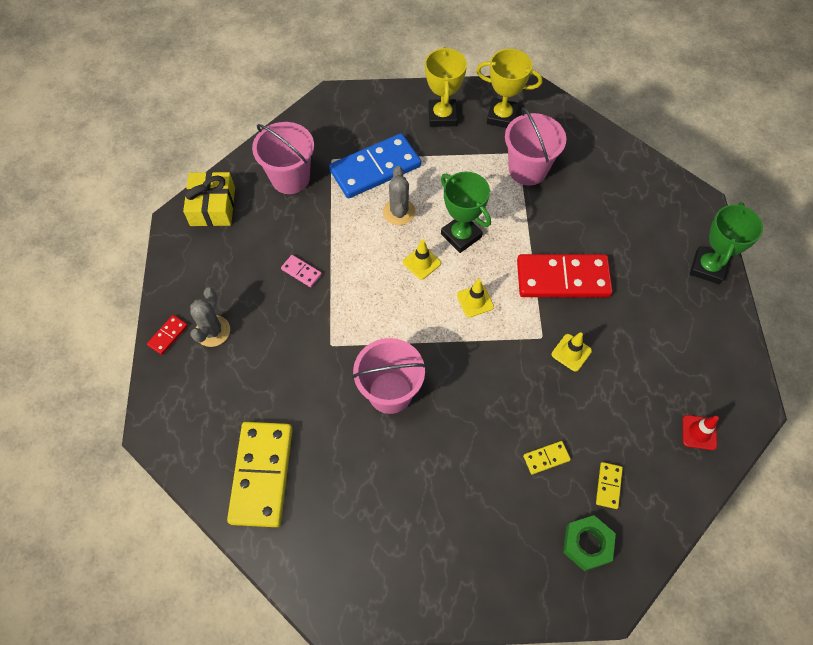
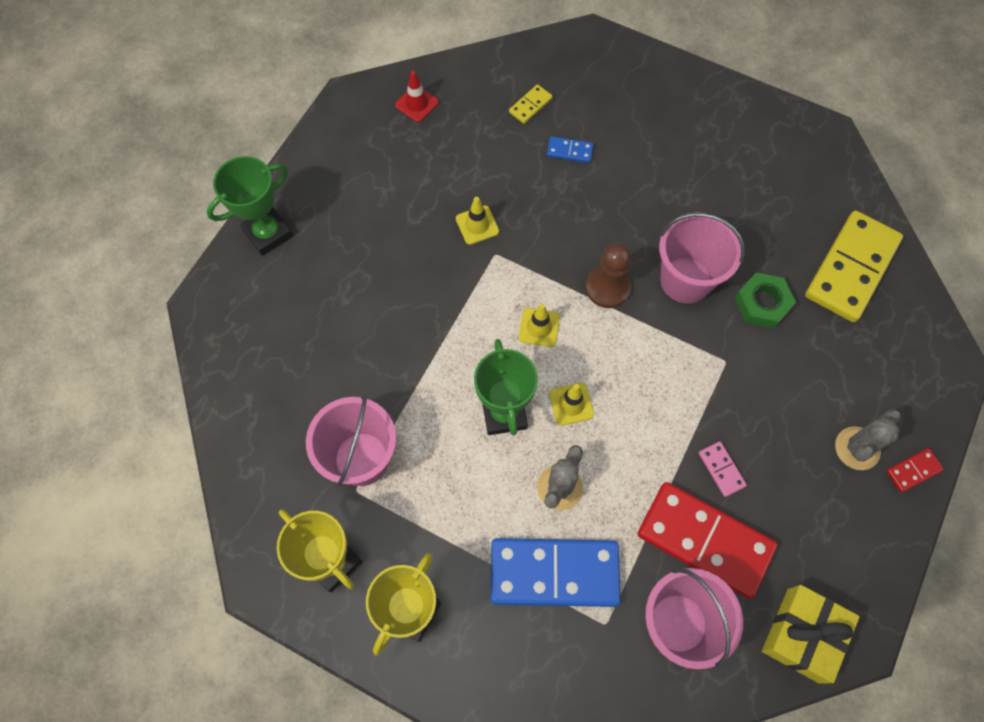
camera: 150 degrees left, 5 degrees up
(445, 355) = (607, 287): none -> brown pawn
(546, 458) = (569, 151): yellow domino -> blue domino
(563, 278) = (427, 302): red domino -> red domino (705, 540)
(587, 544) = (580, 77): green nut -> green nut (762, 304)

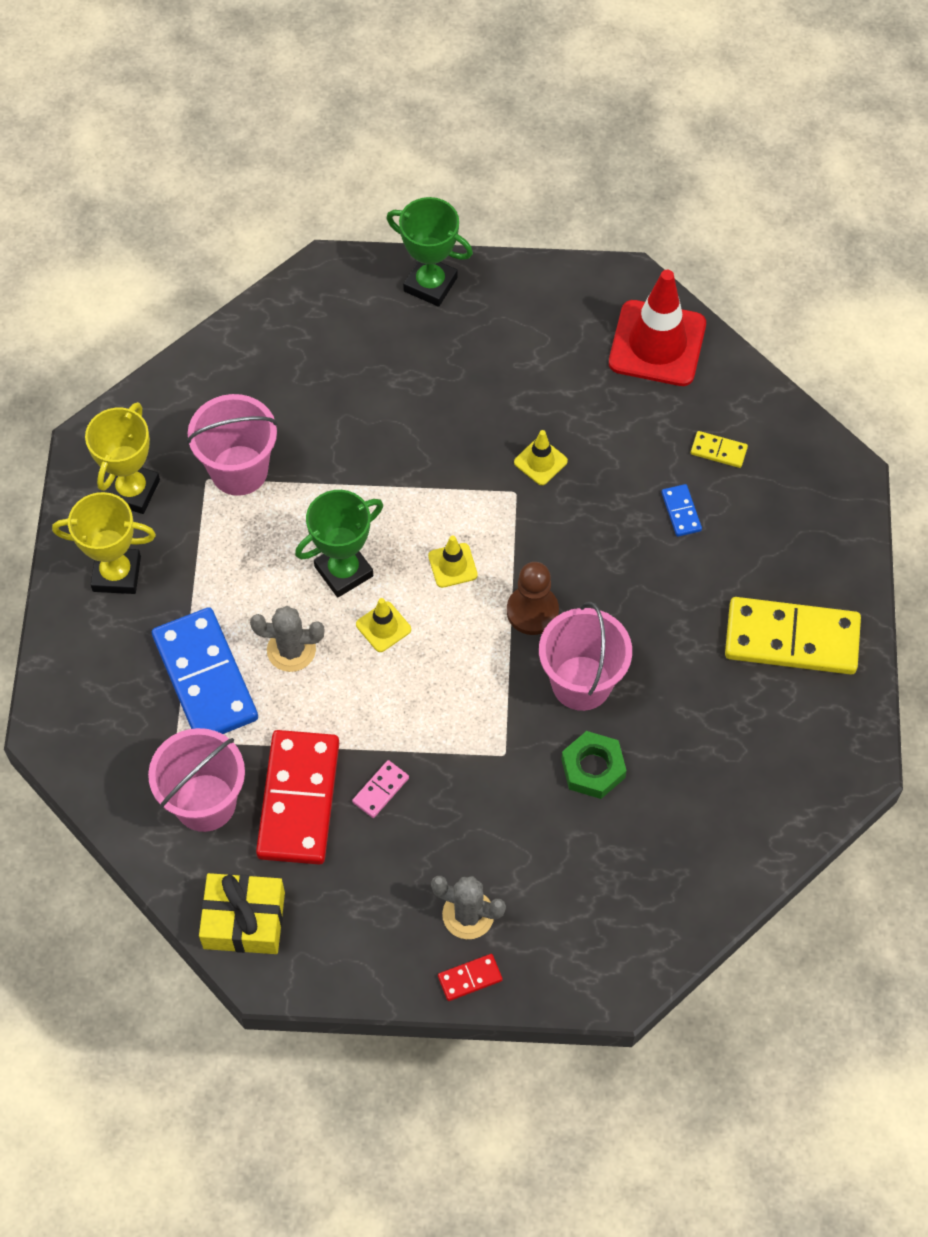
camera: 65 degrees right, 5 degrees down
(416, 104) = (657, 344): red traffic cone -> red traffic cone, size x2.15
(851, 268) = (687, 846): yellow domino -> yellow domino (791, 638)
(913, 470) = (470, 978): red domino -> red domino turned 60 degrees counterclockwise

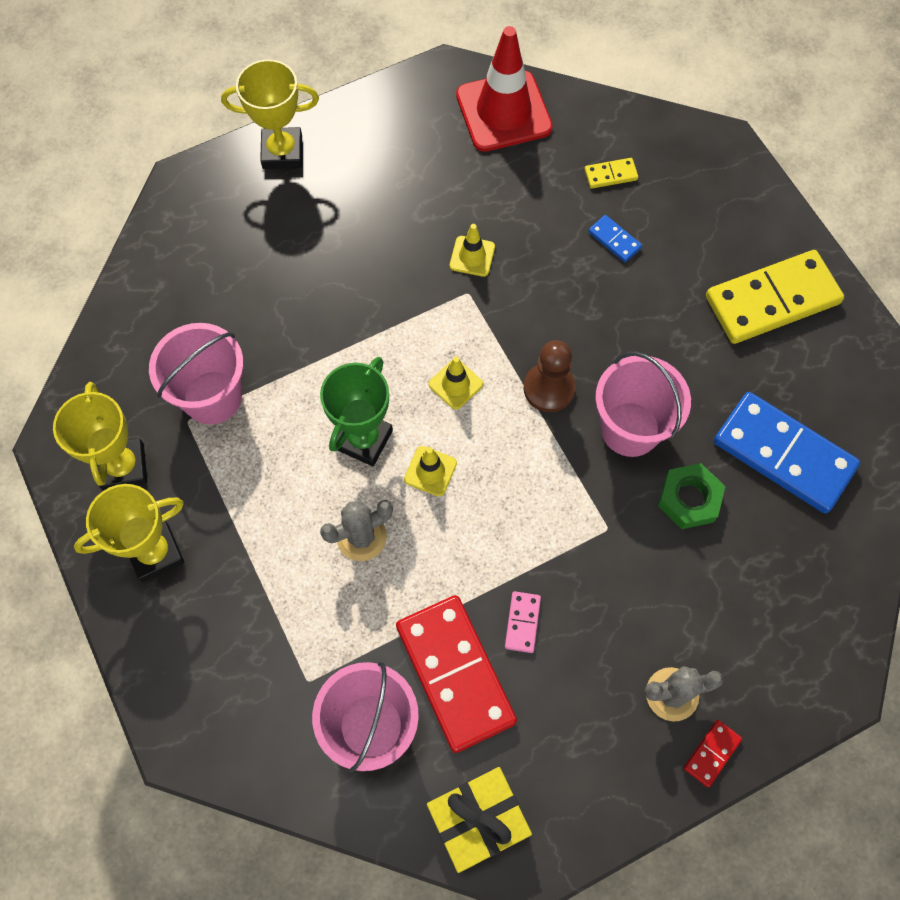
camera: 30 degrees left, 5 degrees up
(205, 677) = (298, 606): blue domino -> blue domino (783, 454)
(430, 284) = (282, 152): green trophy -> yellow trophy

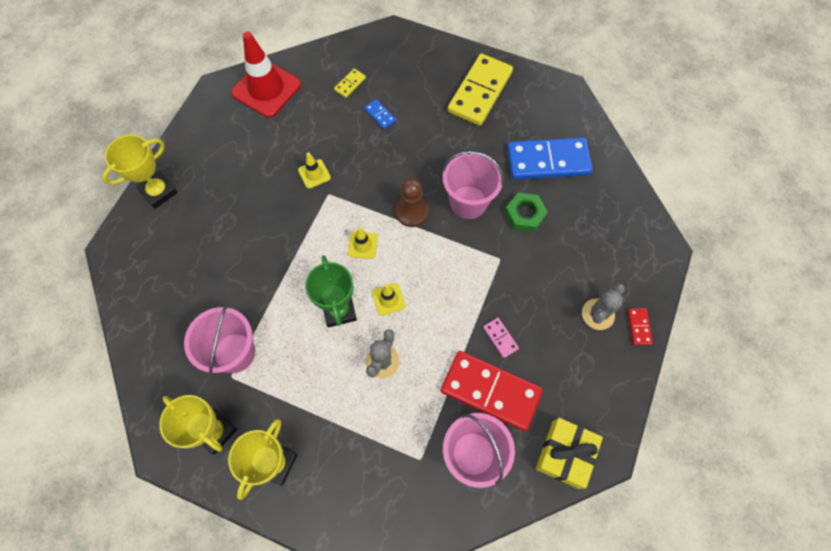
camera: 40 degrees left, 0 degrees up
(614, 240) = (380, 115): blue domino -> blue domino turned 45 degrees clockwise

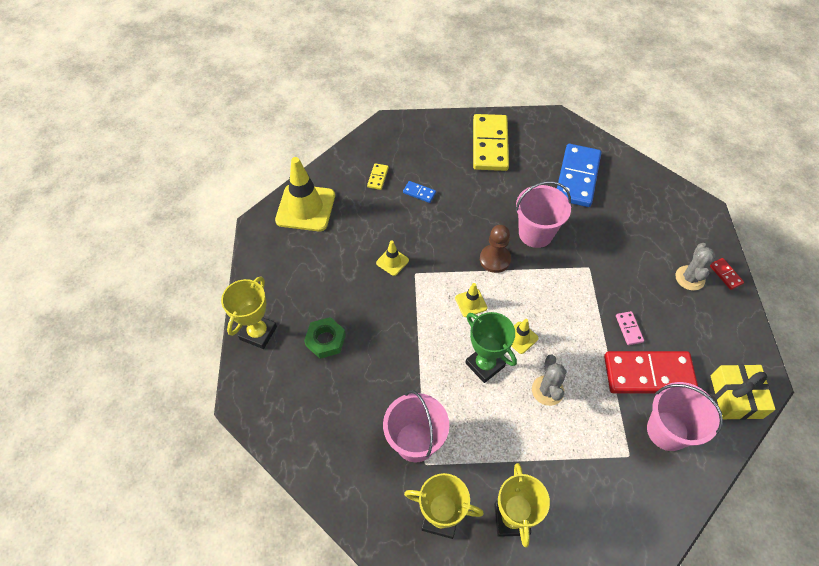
camera: 25 degrees left, 10 degrees down
(266, 89) = (305, 208): red traffic cone -> yellow traffic cone
(500, 338) = (629, 329): pink domino -> pink domino turned 45 degrees clockwise
(524, 215) = (586, 225): green nut -> green nut (325, 340)
(548, 161) = (577, 177): blue domino -> blue domino turned 45 degrees counterclockwise

